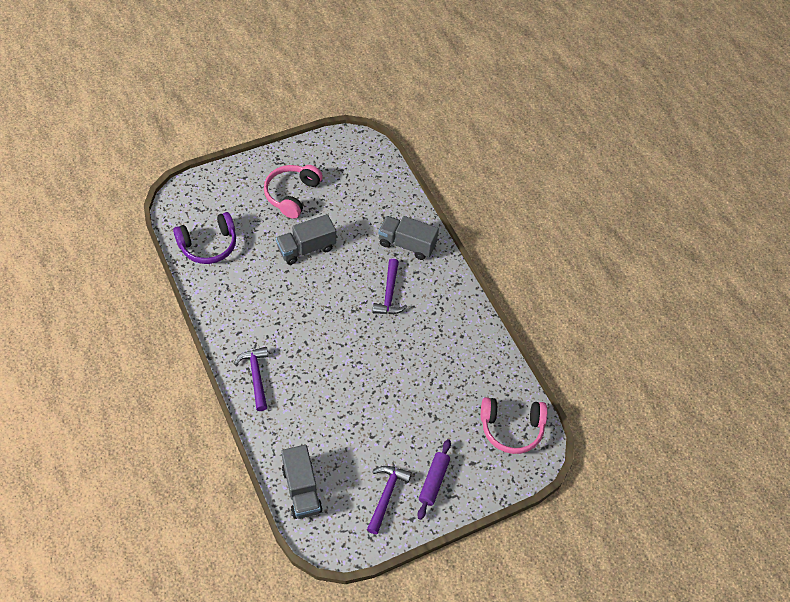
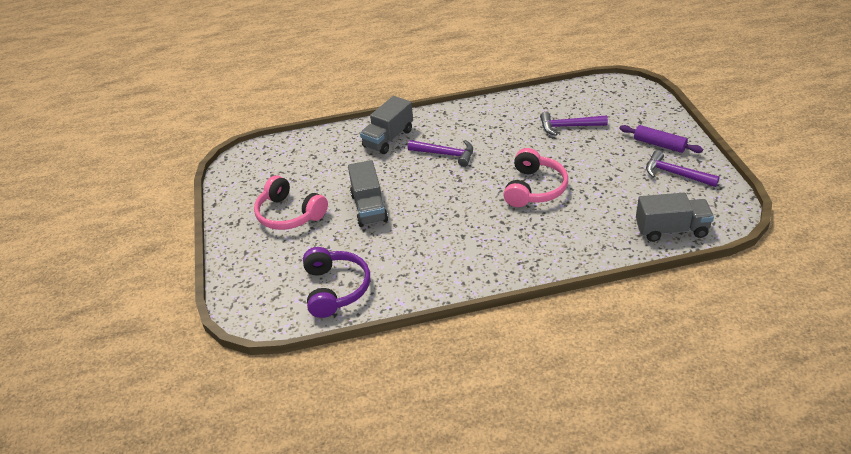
camera: 70 degrees left, 15 degrees down
(256, 376) = (530, 256): purple hammer -> purple hammer (568, 127)
(511, 428) = (605, 97): pink headphones -> pink headphones (534, 188)

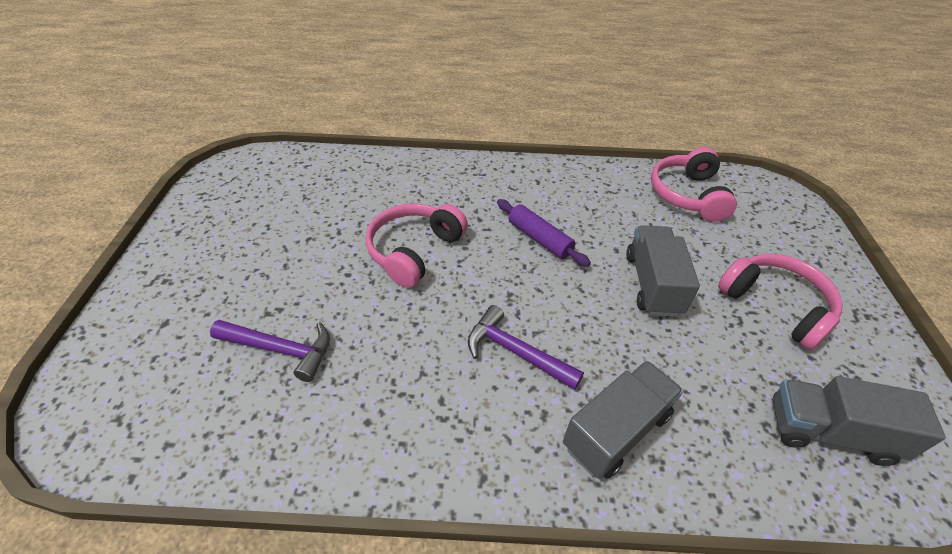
camera: 170 degrees left, 5 degrees up
(335, 289) = (688, 195): purple headphones -> pink headphones
(659, 144) = (192, 270): purple rolling pin -> purple rolling pin (539, 239)
(671, 230) = (307, 166): grey truck -> grey truck (829, 432)
(675, 174) = (227, 222): purple hammer -> none

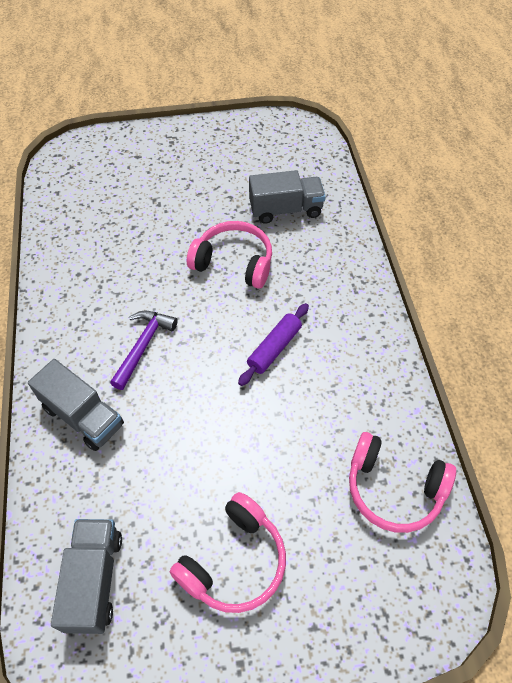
camera: 80 degrees right, 10 degrees up
(280, 349) = (126, 216): purple hammer -> none
(652, 284) = (238, 445): grey truck -> grey truck (285, 210)
(688, 195) = (394, 488): pink headphones -> pink headphones turned 150 degrees counterclockwise

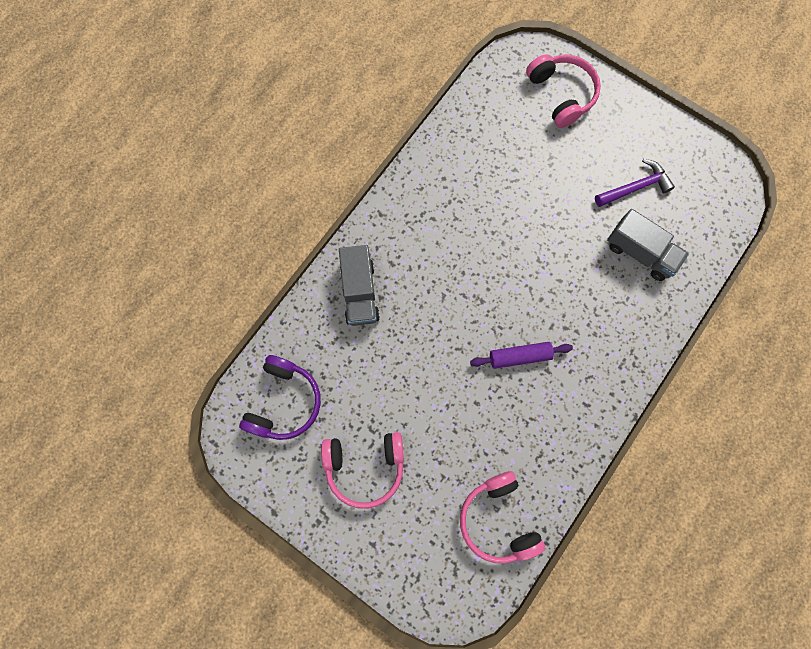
camera: 45 degrees right, 20 degrees up
(94, 580) = (284, 402): grey truck -> purple headphones
(143, 346) = (437, 275): purple hammer -> purple hammer (635, 187)
(234, 263) = (557, 264): pink headphones -> pink headphones (561, 94)

